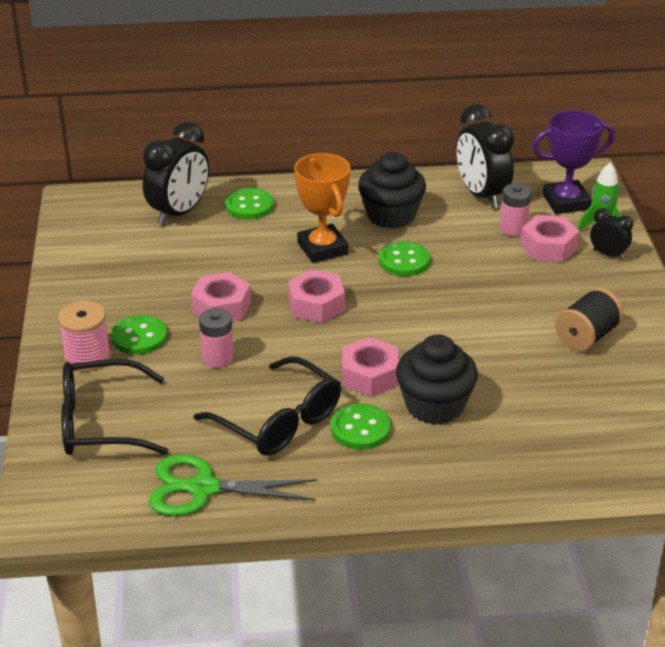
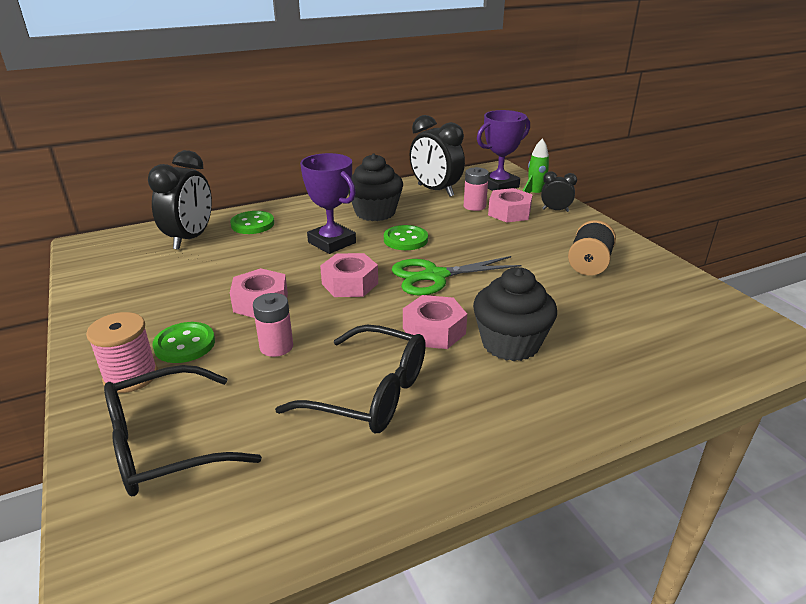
camera: 20 degrees left, 5 degrees down
(203, 488) = (321, 492): green scissors -> green scissors (435, 276)
(322, 248) = (332, 242): orange trophy -> purple trophy
(360, 429) = (456, 381): green button -> none

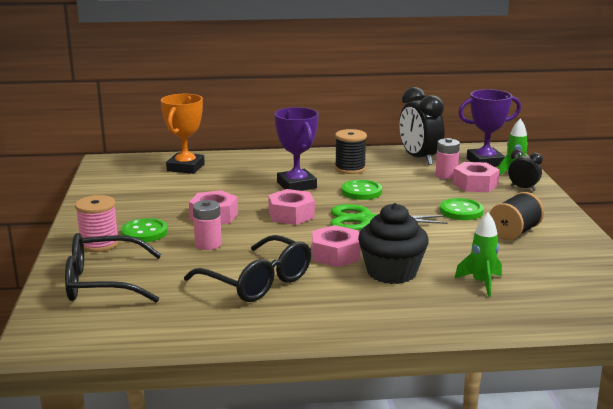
camera: 20 degrees right, 10 degrees down
(190, 239) = (185, 167): black clock -> orange trophy
(252, 224) = (240, 164): green button -> green button (461, 211)
(375, 212) = (350, 169): black cupcake -> black spool
(609, 338) = (481, 283): none -> green rocket

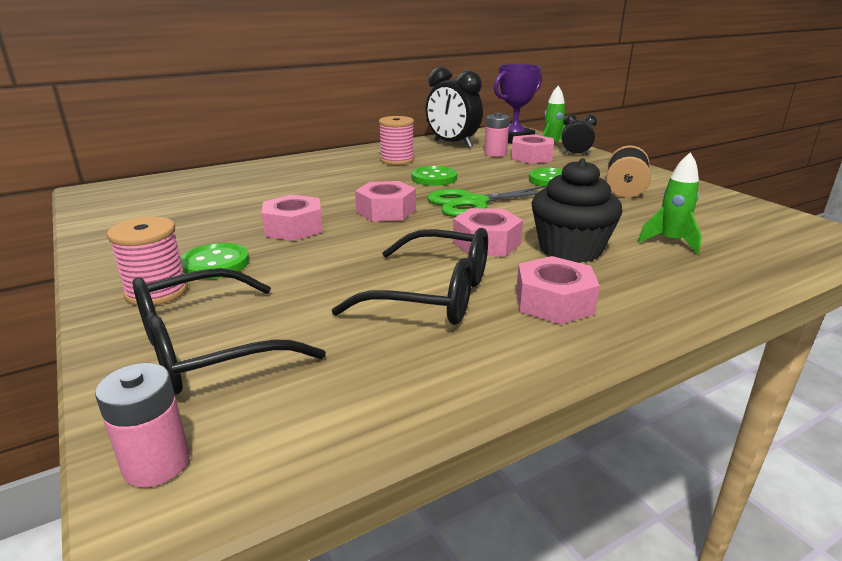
camera: 25 degrees left, 5 degrees up
(185, 167) = (207, 183): orange trophy -> none
(208, 244) = (319, 261): pink battery -> pink battery (156, 463)
(296, 185) = (358, 182): purple trophy -> none
(329, 304) = (554, 302): none -> pink nut
(350, 169) = (397, 160): black spool -> pink spool

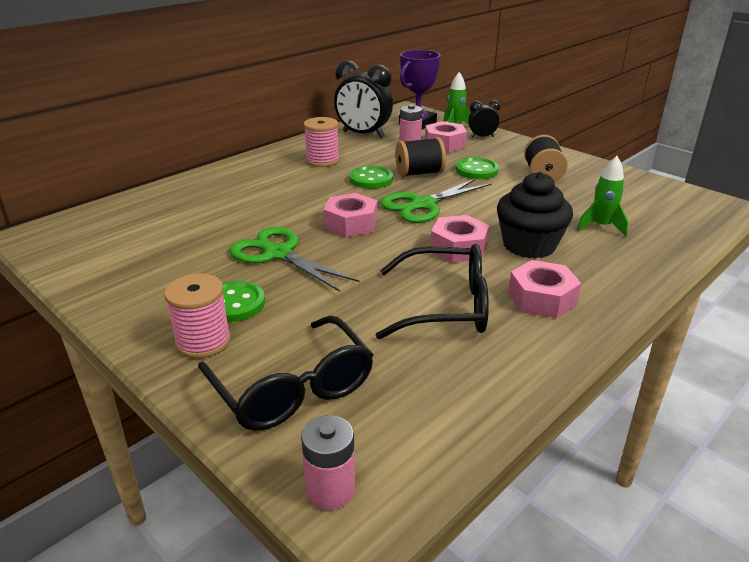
camera: 15 degrees left, 5 degrees up
(206, 349) = (293, 389): black glasses -> black glasses turned 75 degrees counterclockwise
(293, 228) = (278, 254): pink nut -> green scissors
(488, 177) = (419, 173): none -> black spool

